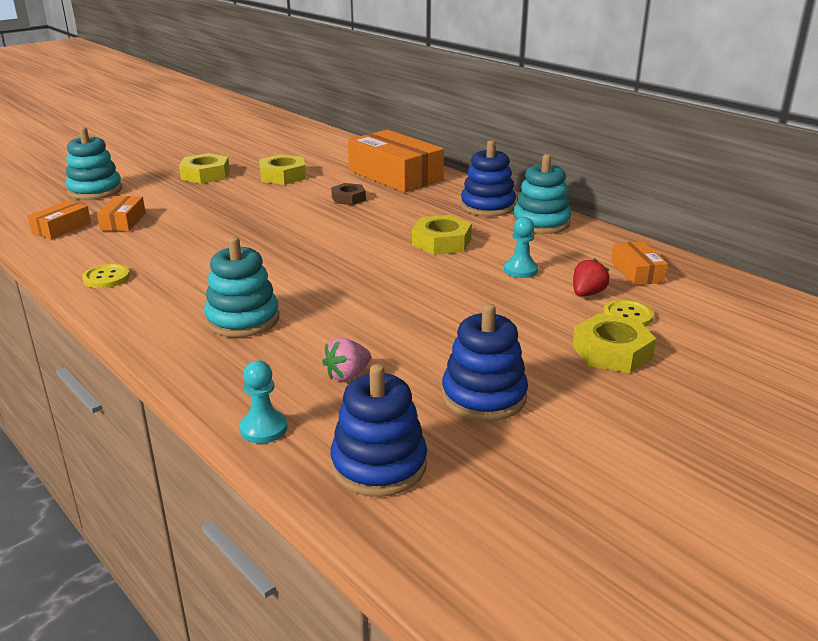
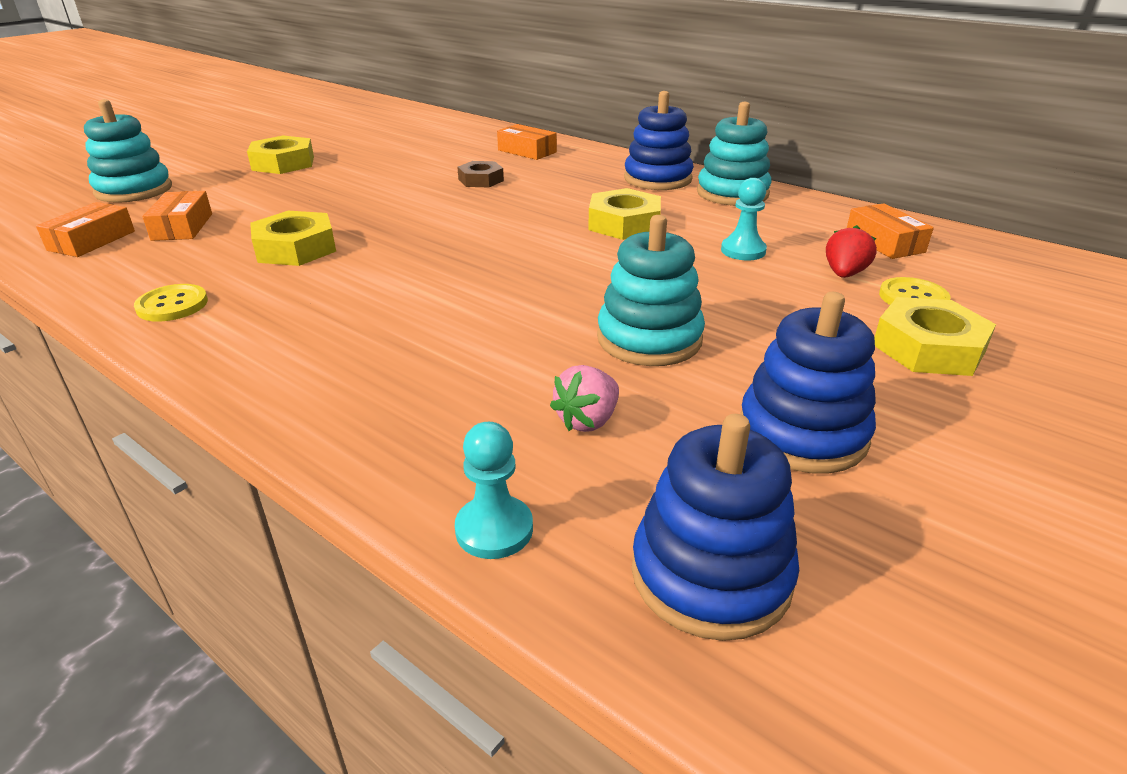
camera: 10 degrees left, 5 degrees up
(243, 319) = (397, 349): turquoise stacking toy -> turquoise stacking toy (649, 339)
(283, 176) = (386, 159): yellow nut -> yellow nut (295, 248)
(395, 175) = (527, 151): orange box -> orange box, size x0.49

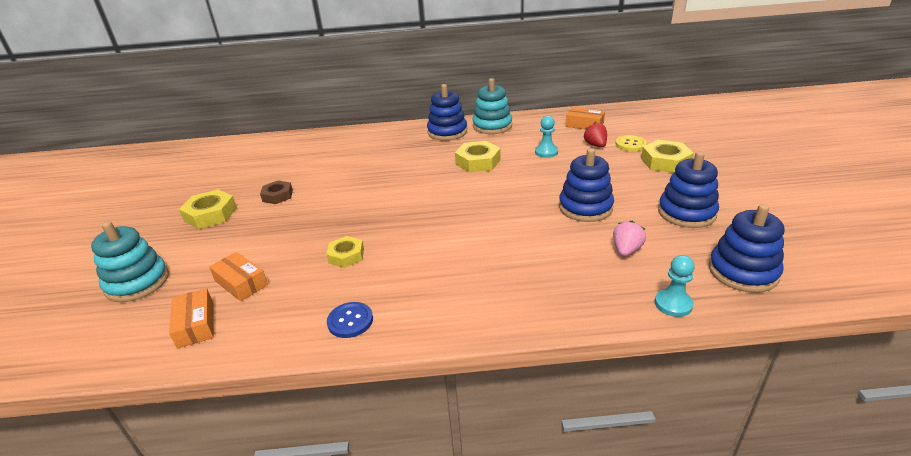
camera: 40 degrees left, 0 degrees up
(172, 305) = (350, 321): yellow button -> blue button
(295, 248) = (346, 255): yellow nut -> yellow nut, size x0.66
(481, 180) = (362, 170): brown nut -> brown nut (277, 196)
(527, 151) = (351, 143): orange box -> none
(587, 420) = (626, 250): pink strawberry -> pink strawberry turned 150 degrees counterclockwise
(649, 339) = (585, 207): turquoise stacking toy -> blue stacking toy

